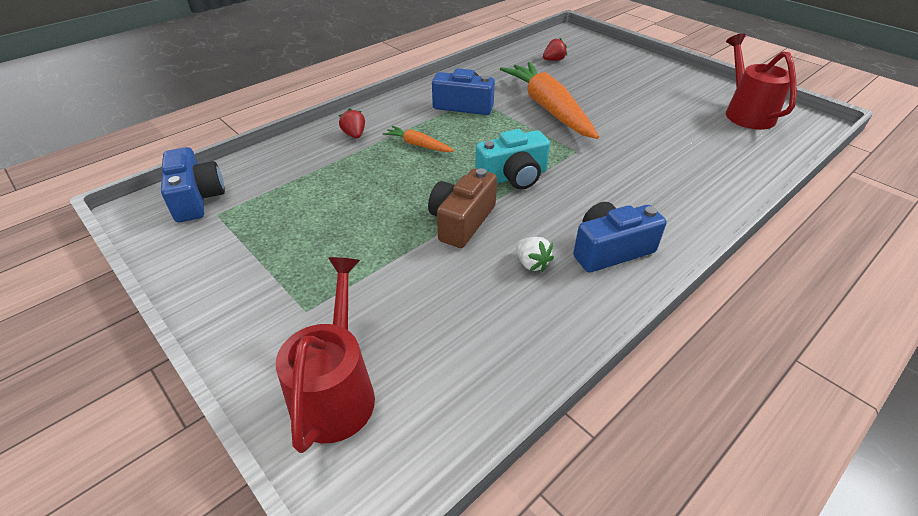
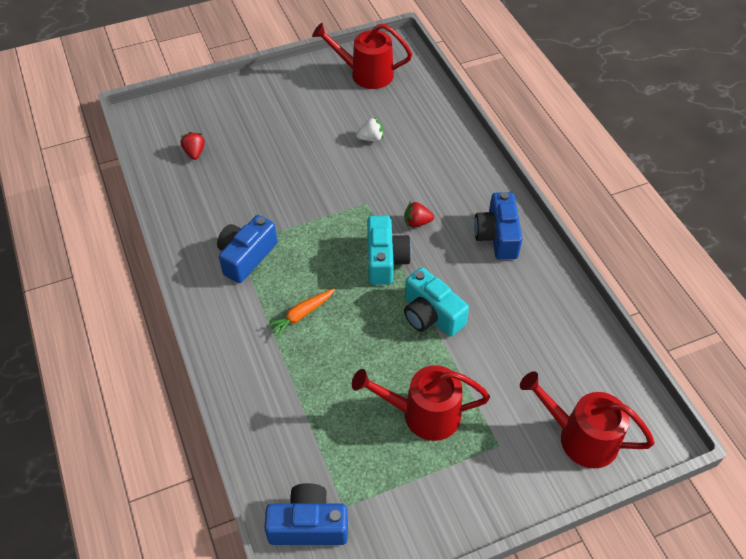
camera: 70 degrees left, 10 degrees up
(332, 242) = (423, 414): none -> red watering can
(354, 135) = (255, 364): red strawberry -> red strawberry (417, 222)
(461, 221) = (431, 315): brown camera -> turquoise camera
(531, 263) = (495, 287): white strawberry -> white strawberry (371, 138)
(548, 108) = (288, 194): orange carrot -> none

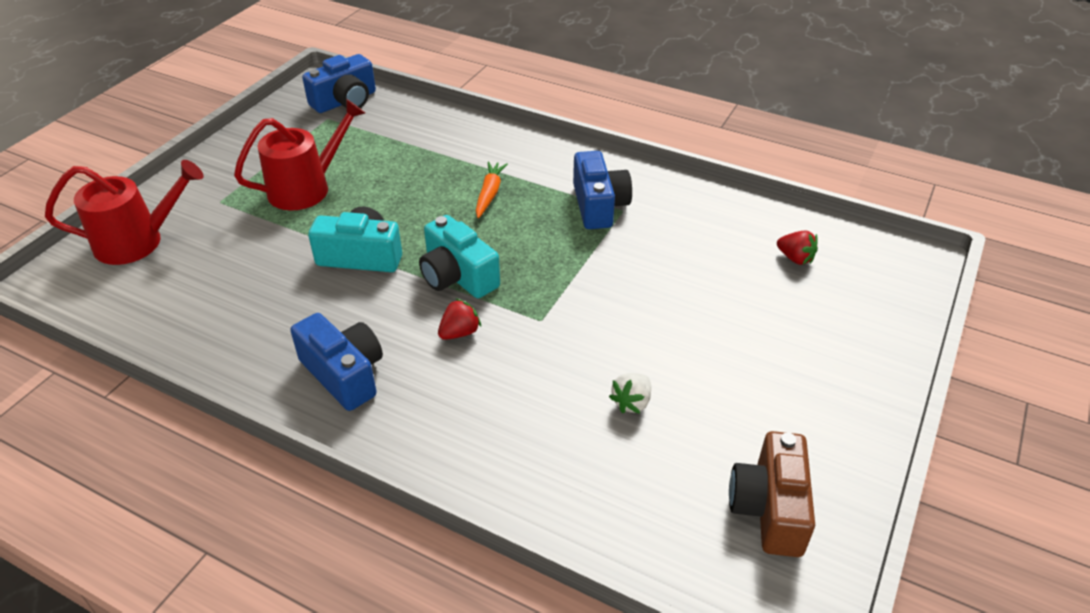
camera: 140 degrees right, 10 degrees down
(366, 74) = (769, 508): red watering can -> brown camera

